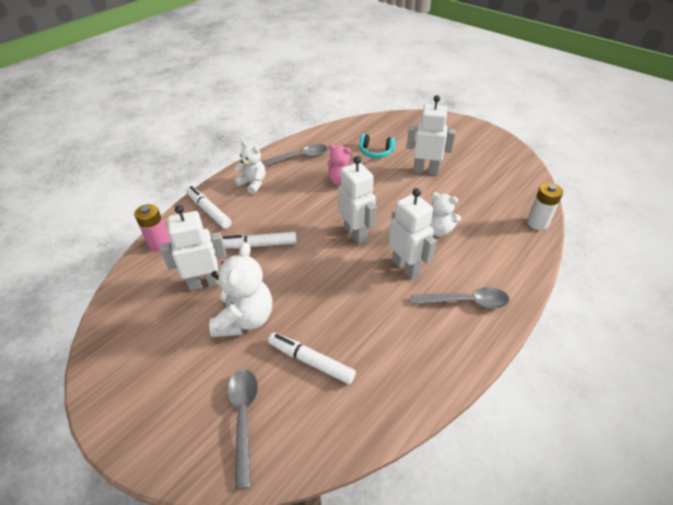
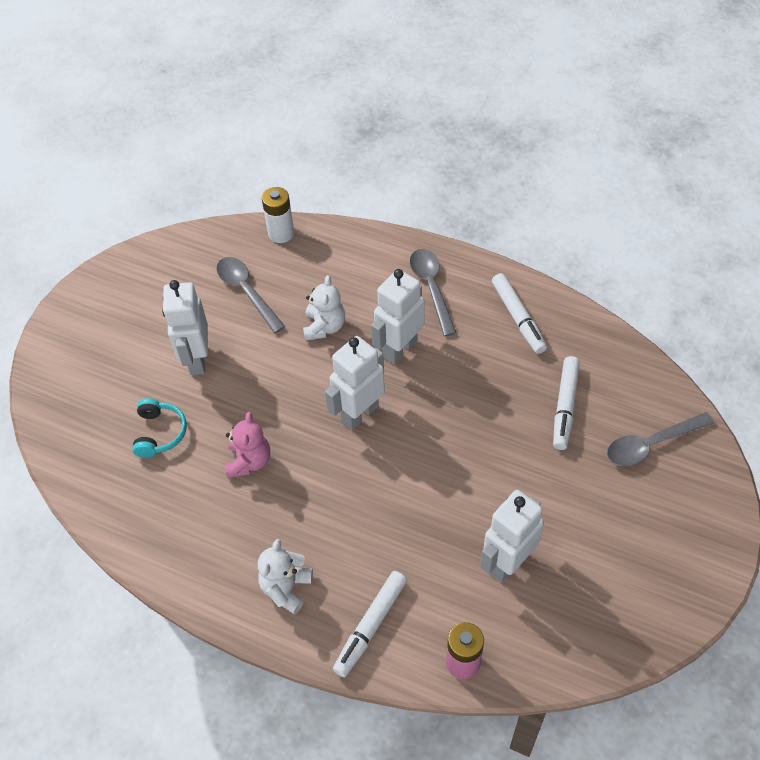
camera: 105 degrees left, 10 degrees up
(205, 282) = (507, 562): white robot -> white robot turned 75 degrees clockwise
(245, 319) = (541, 491): white teddy bear -> none
(259, 245) = (418, 523): white marker -> white marker (518, 318)
(299, 157) = (198, 542): grey spoon -> grey spoon (246, 291)

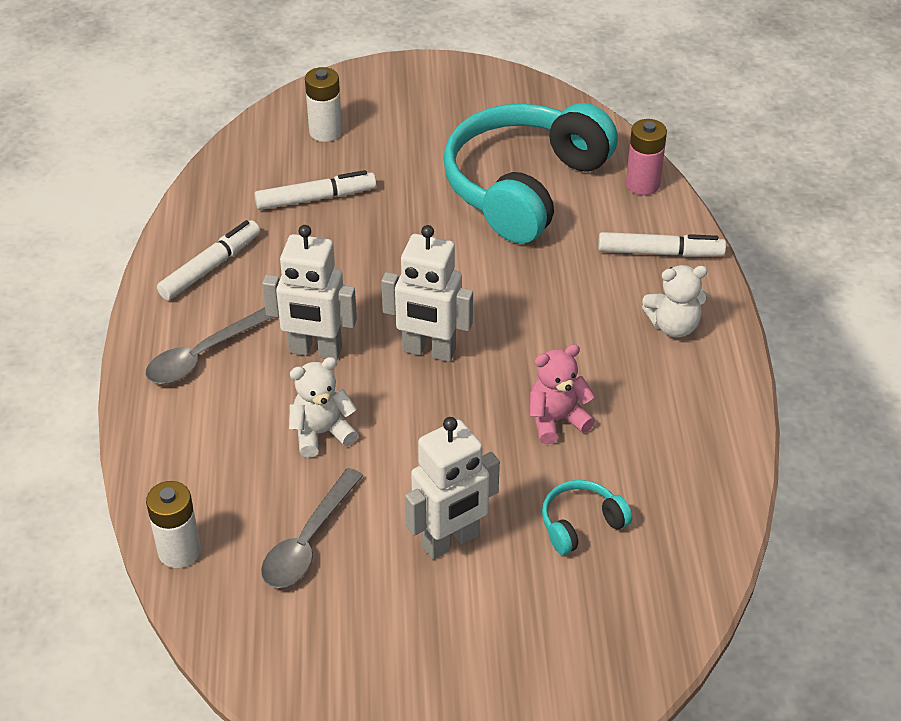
camera: 120 degrees left, 10 degrees down
(507, 562) = (524, 186): white robot -> turquoise headphones
(651, 444) = (325, 132): grey spoon -> white battery

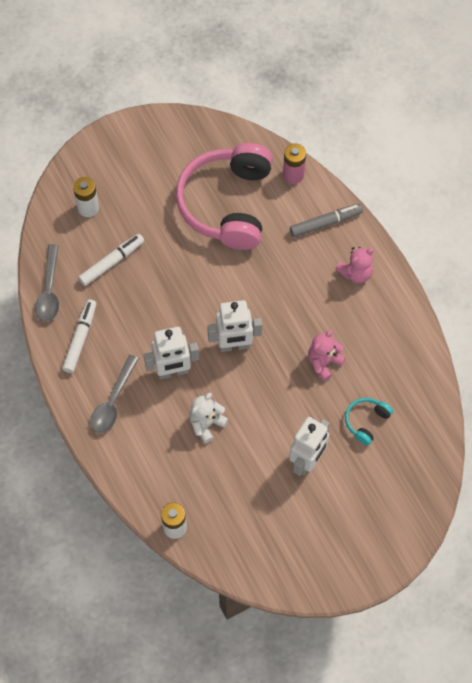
camera: 25 degrees left, 20 degrees up
(308, 541) = (236, 492): grey spoon -> grey spoon (49, 291)
(524, 186) = (227, 204): turquoise headphones -> pink headphones
(660, 252) = (325, 223): white marker -> grey marker
(673, 326) = (356, 273): white teddy bear -> pink teddy bear

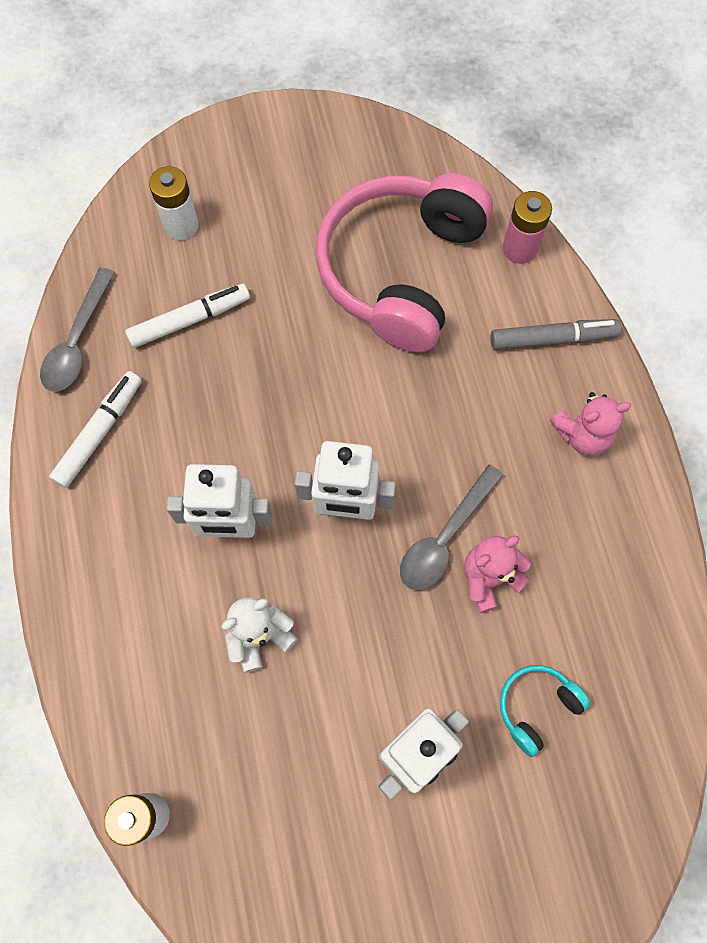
camera: 15 degrees right, 5 degrees up
(113, 401) = (116, 554): grey spoon -> grey spoon (444, 538)

